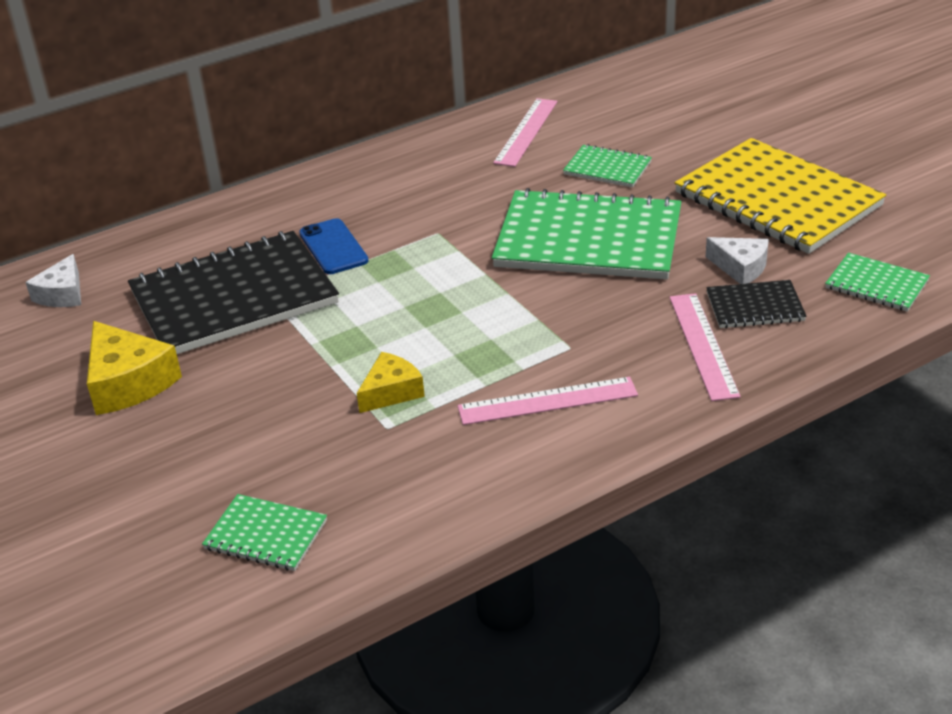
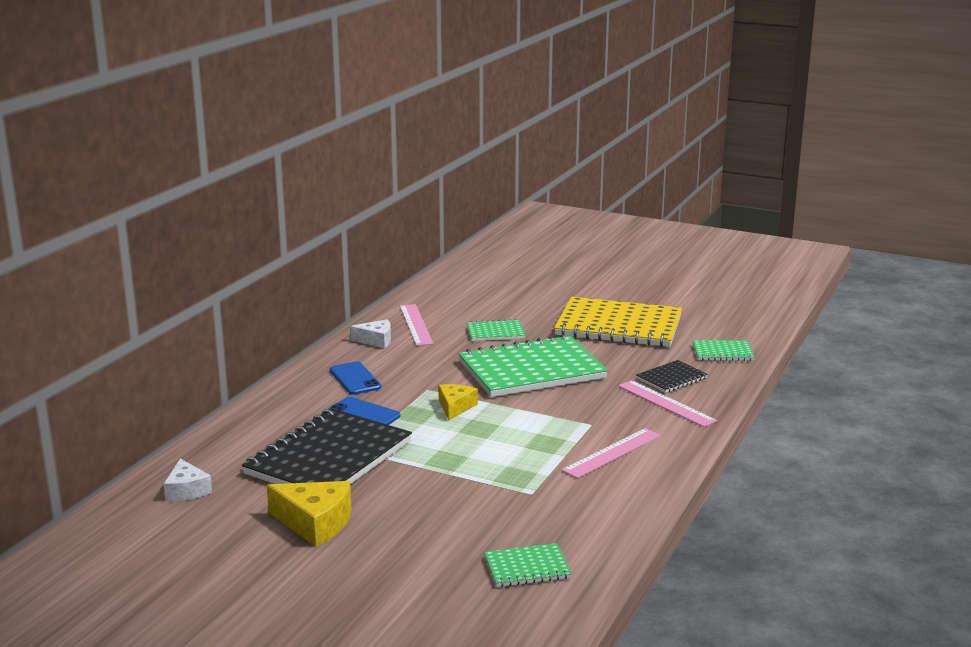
camera: 35 degrees left, 15 degrees down
(376, 194) = (355, 379): none -> blue phone
(391, 392) = (509, 475): yellow cheese -> yellow cheese (455, 407)
(740, 267) = (639, 362): white cheese -> white cheese (376, 340)

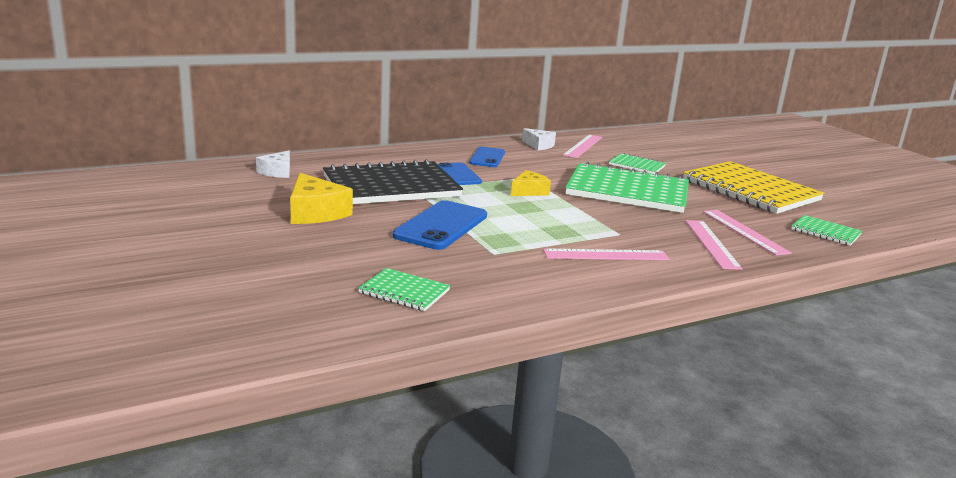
camera: 35 degrees right, 0 degrees up
(446, 484) = (441, 226): none -> blue phone
(671, 378) = (744, 231): black notebook -> pink ruler

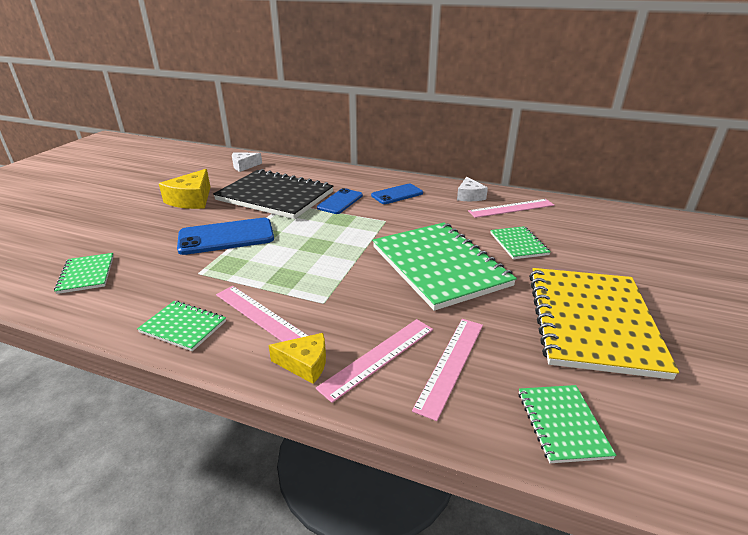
camera: 50 degrees right, 10 degrees up
(529, 191) = (354, 233): yellow cheese -> yellow cheese (305, 364)
(579, 281) = (183, 327): none -> green notebook

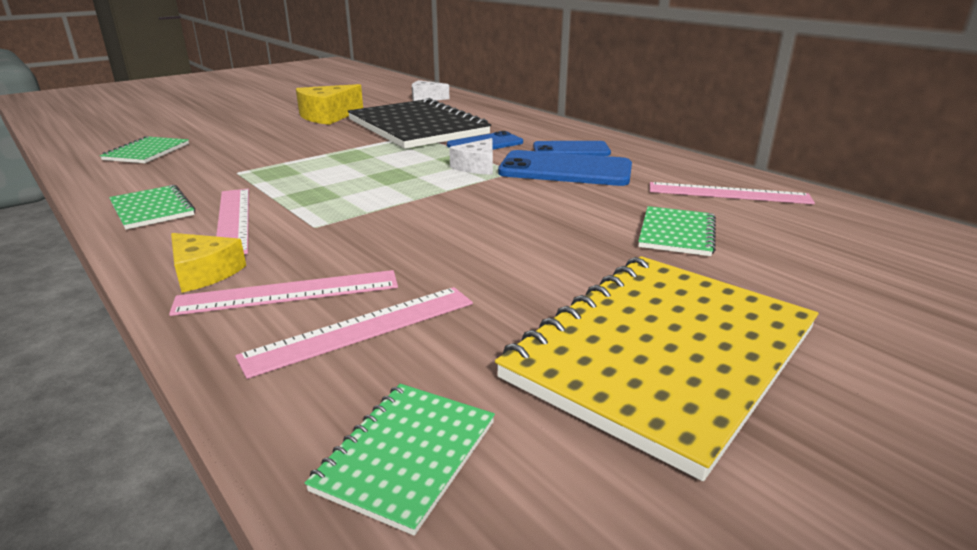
camera: 30 degrees right, 5 degrees down
(226, 237) = (311, 150): blue phone -> blue phone (565, 170)
(439, 266) = (514, 228): green notebook -> none
(469, 196) = (678, 169): white cheese -> white cheese (477, 167)

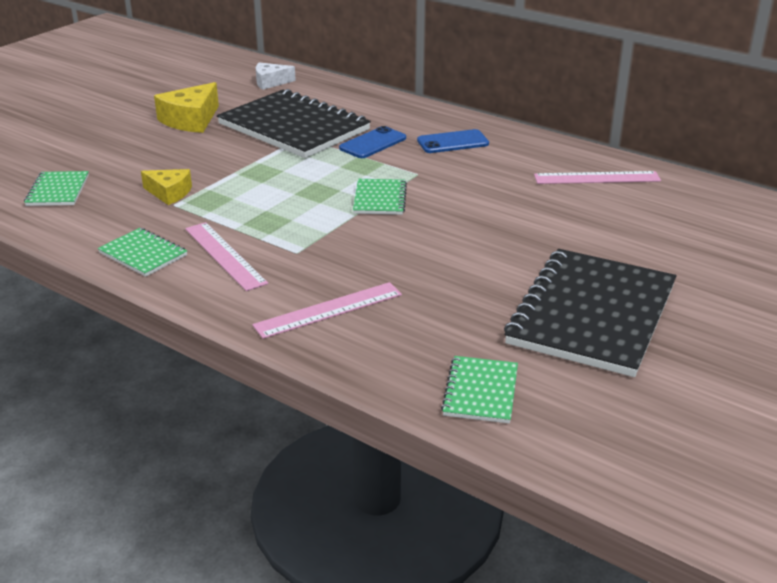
camera: 15 degrees left, 5 degrees up
(204, 273) = (251, 304): yellow cheese -> yellow cheese (169, 193)
(362, 329) = (401, 327): pink ruler -> none
(477, 167) = (383, 172): white cheese -> none
(565, 170) = (460, 167): blue phone -> none
(663, 354) = (592, 314): yellow notebook -> black notebook
(676, 233) = (571, 222): green notebook -> green notebook (379, 199)

